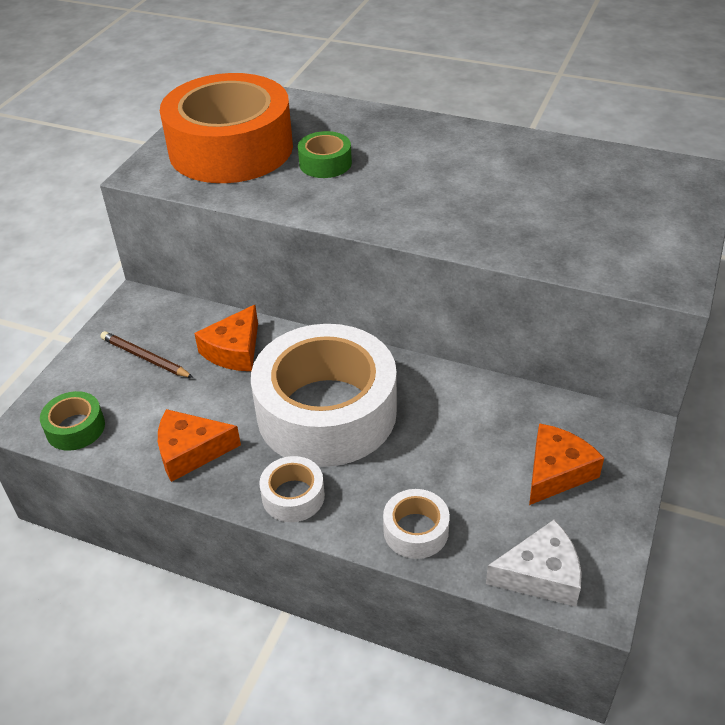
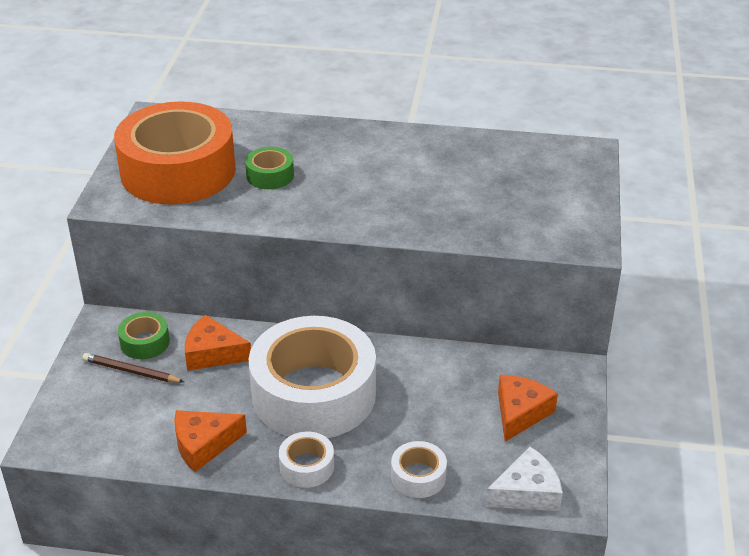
camera: 15 degrees left, 5 degrees down
(75, 428) = (89, 441): green tape -> green tape (145, 342)
(234, 350) = (212, 353): orange cheese -> orange cheese turned 90 degrees clockwise

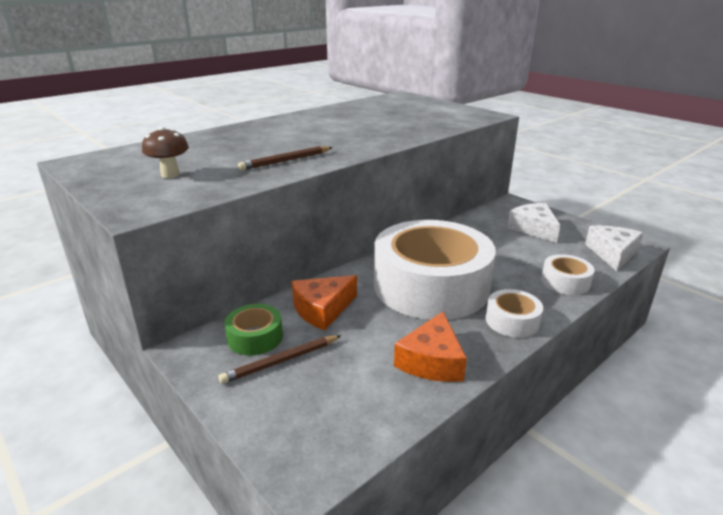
camera: 50 degrees left, 10 degrees down
(178, 171) = (170, 174): orange tape -> brown mushroom
(270, 175) = (253, 152): green tape -> none
(271, 202) = (285, 161): none -> brown pencil
(520, 413) = (533, 229): orange cheese -> white cheese

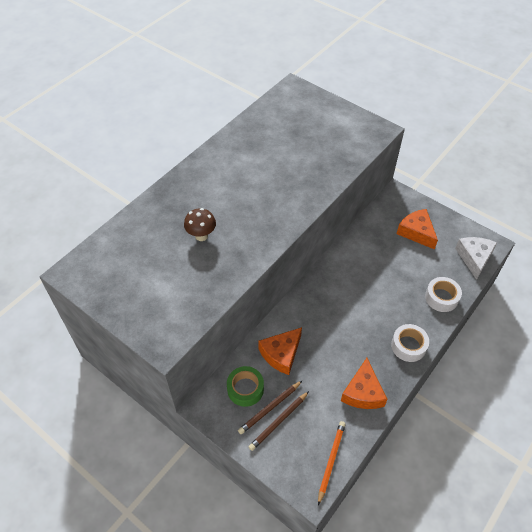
camera: 10 degrees left, 25 degrees up
(170, 174) = (159, 284): brown mushroom -> brown mushroom (201, 236)
(285, 161) = (237, 248): brown pencil -> brown pencil (278, 422)
(355, 438) = (331, 461): none -> orange pencil
(431, 286) = (350, 316): white tape -> none
(533, 229) = (416, 232): white cheese -> orange cheese

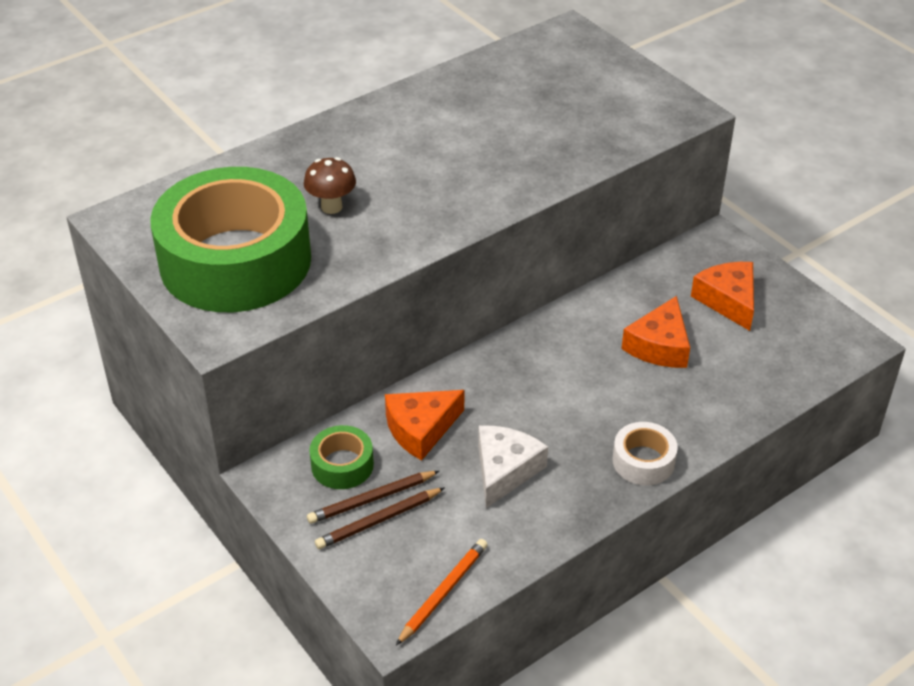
camera: 15 degrees right, 10 degrees down
(157, 287) = (235, 261): none -> green tape
(363, 392) = (536, 510): orange cheese -> orange cheese (659, 346)
(441, 298) = (732, 404): white tape -> none
(474, 258) = (818, 357): white cheese -> white cheese (505, 470)

